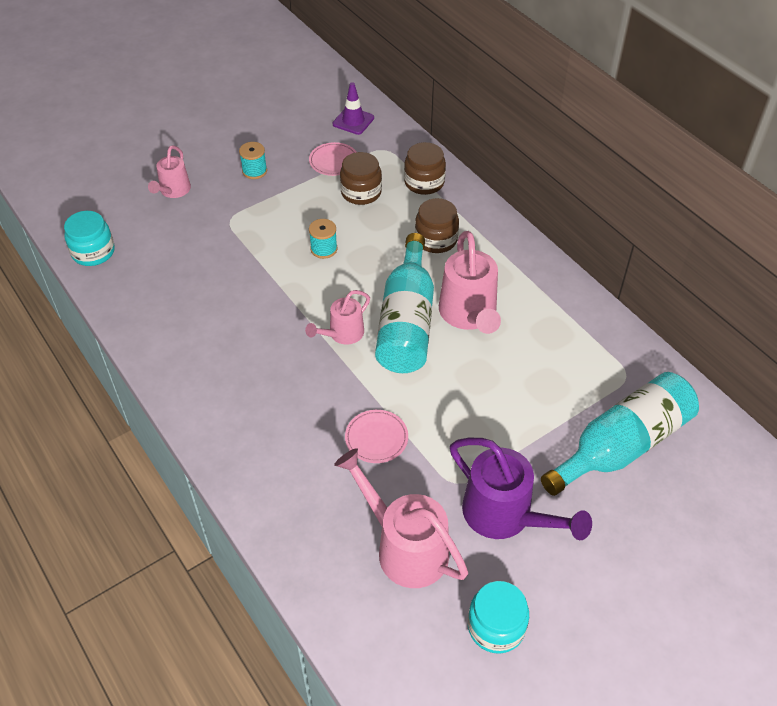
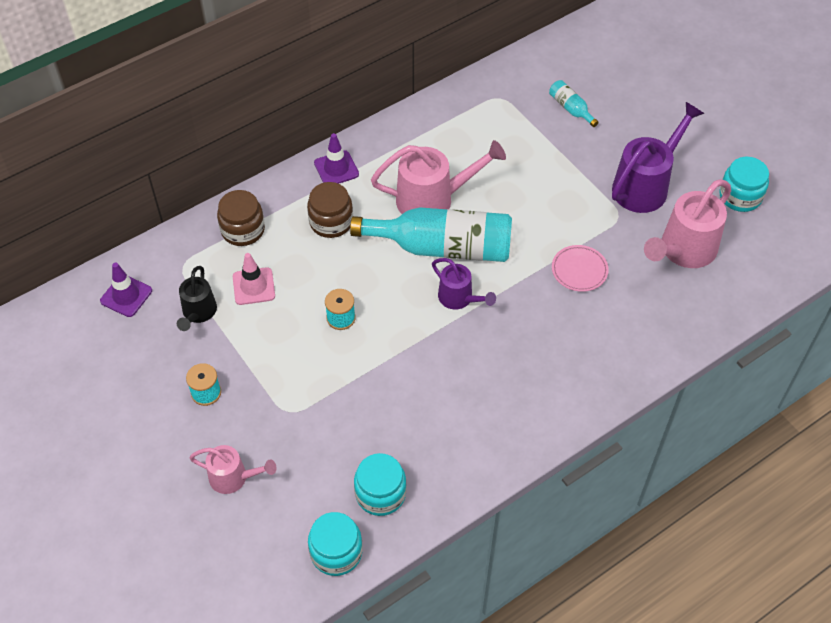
camera: 90 degrees left, 5 degrees up
(140, 278) = (380, 493): none -> turquoise jar
(333, 161) = (198, 313): pink plate -> black watering can
(342, 334) = (459, 299): pink watering can -> purple watering can
(361, 192) = (253, 286): brown jar -> pink traffic cone
(503, 241) = (336, 169): none -> purple traffic cone
(622, 445) = (571, 108): turquoise bottle -> turquoise bottle, size x0.43

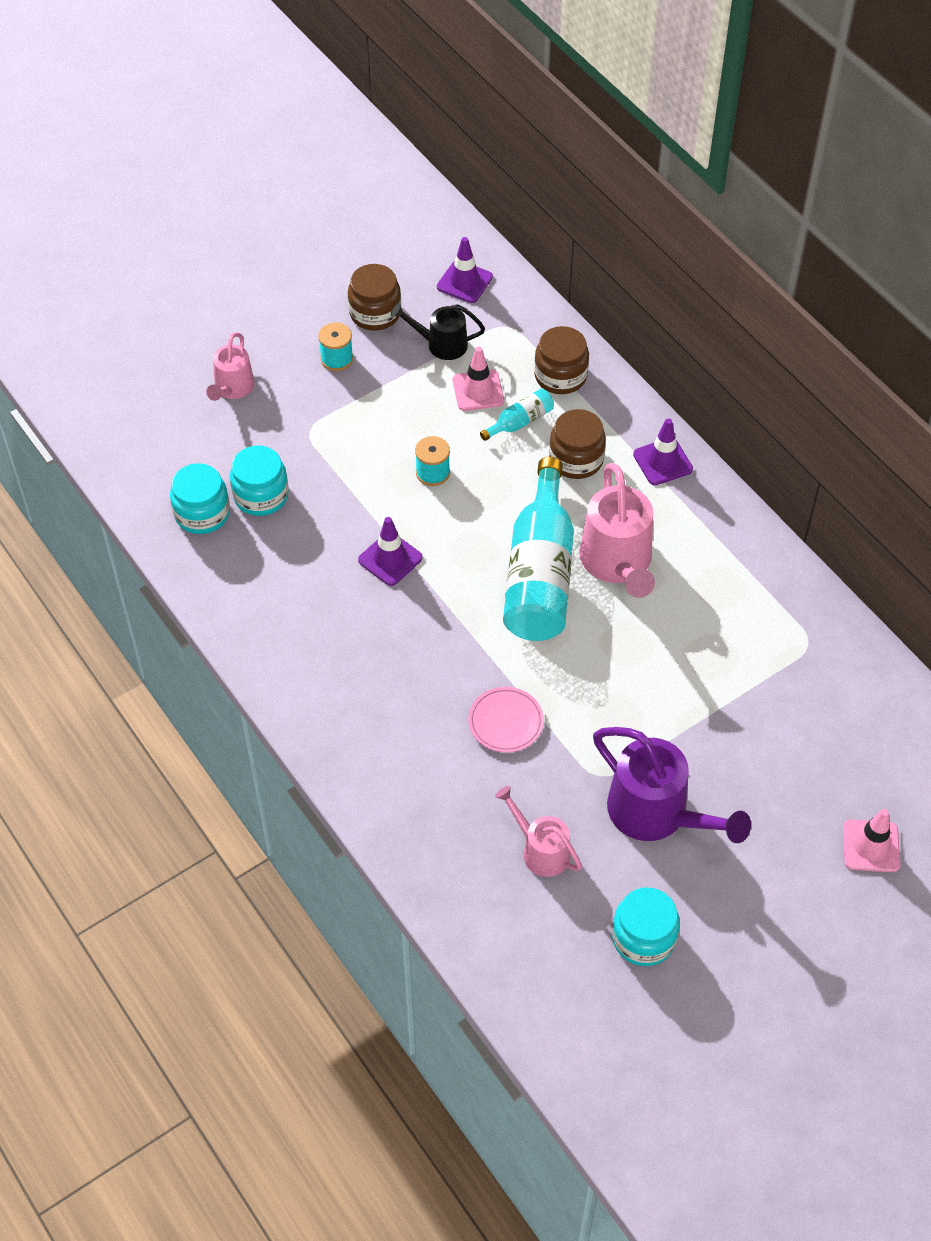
camera: 90 degrees right, 0 degrees up
(154, 364) = (375, 313): none -> brown jar
(336, 552) = (138, 477): turquoise jar -> turquoise jar (261, 495)
(430, 347) = (390, 559): none -> purple traffic cone
(459, 299) = (460, 589): purple watering can -> none
(571, 108) = (797, 730): turquoise bottle -> turquoise bottle (520, 422)
(654, 79) = (871, 846): none -> pink traffic cone
(683, 251) = (540, 850): pink watering can -> pink watering can, size x0.59

